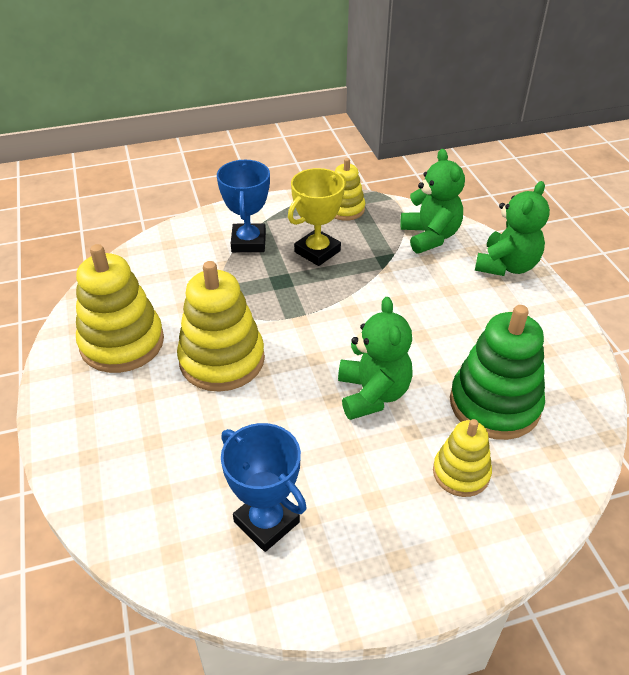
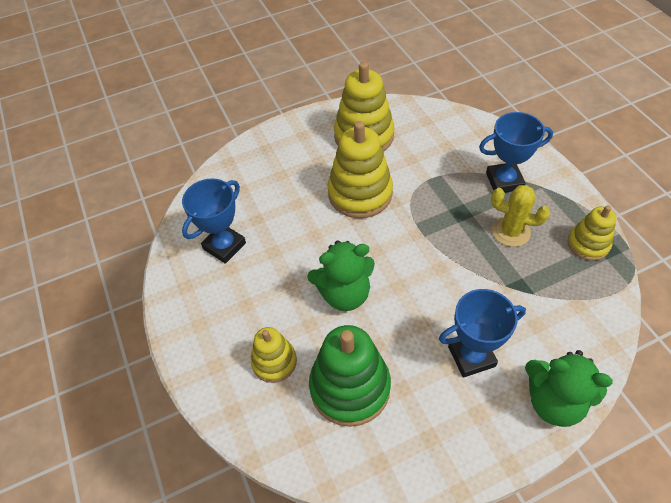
camera: 85 degrees right, 10 degrees up
(317, 251) = (511, 231): yellow trophy -> yellow cactus
(430, 236) = (575, 323): green teddy bear -> none
(460, 306) = (471, 356): none -> blue trophy

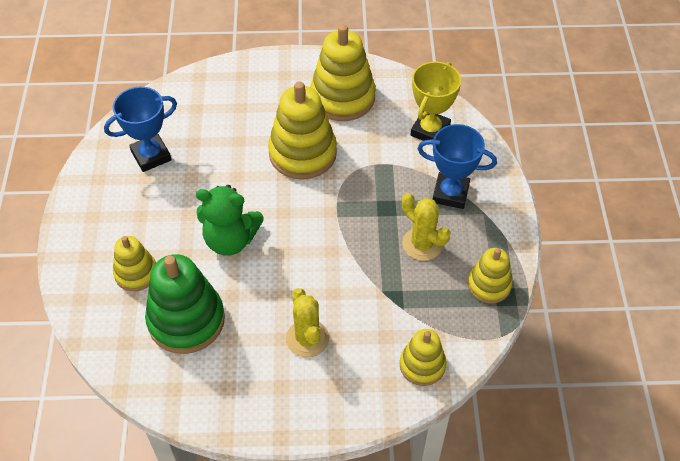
camera: 20 degrees right, 0 degrees up
(453, 137) = (430, 131): none -> yellow trophy
(471, 356) = (307, 338): blue trophy -> yellow cactus
(553, 401) = (354, 405): green teddy bear -> none
(585, 337) = (422, 365): none -> yellow stacking toy

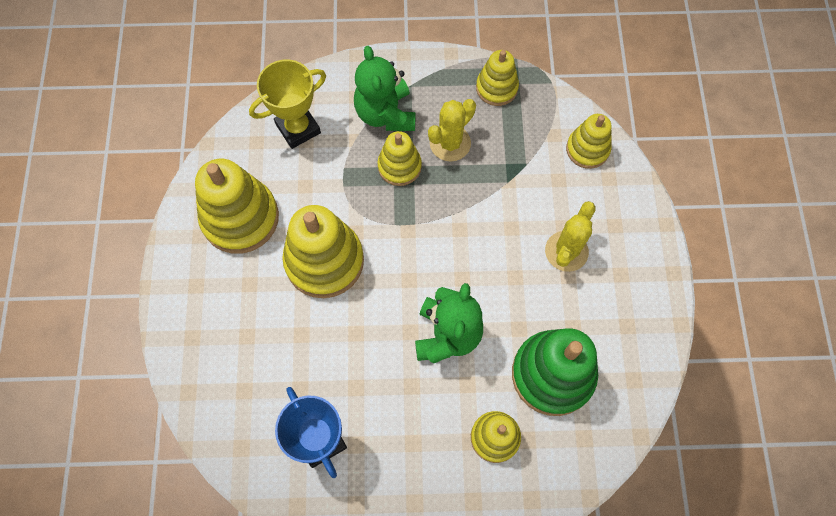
camera: 90 degrees left, 15 degrees up
(307, 338) = (566, 251): yellow cactus -> yellow cactus turned 45 degrees counterclockwise
(395, 204) = (399, 166): none -> yellow stacking toy
(430, 131) = (298, 128): yellow trophy -> yellow trophy turned 60 degrees counterclockwise
(450, 193) = (385, 114): blue trophy -> green teddy bear

